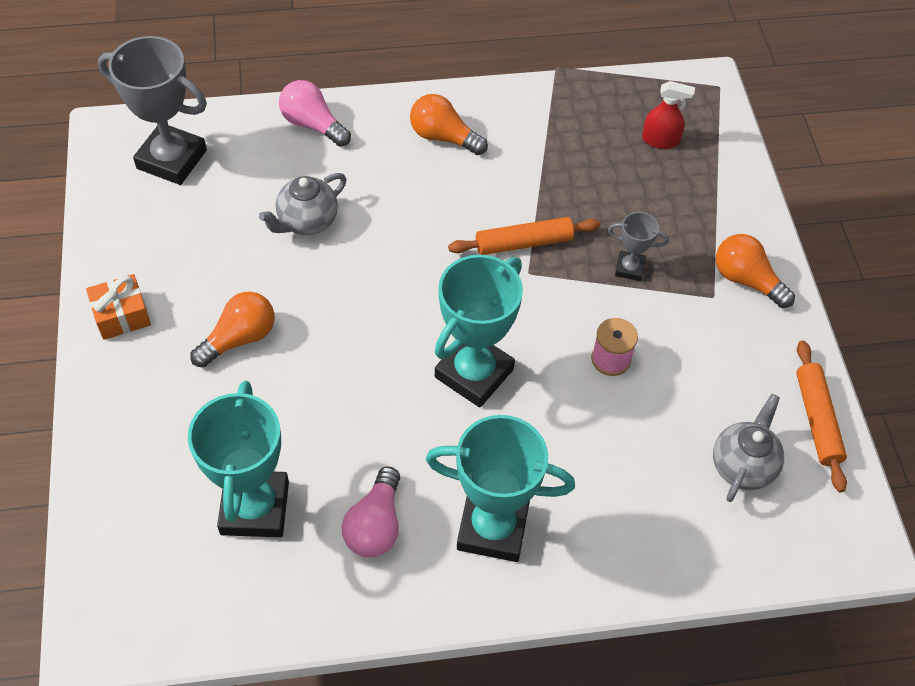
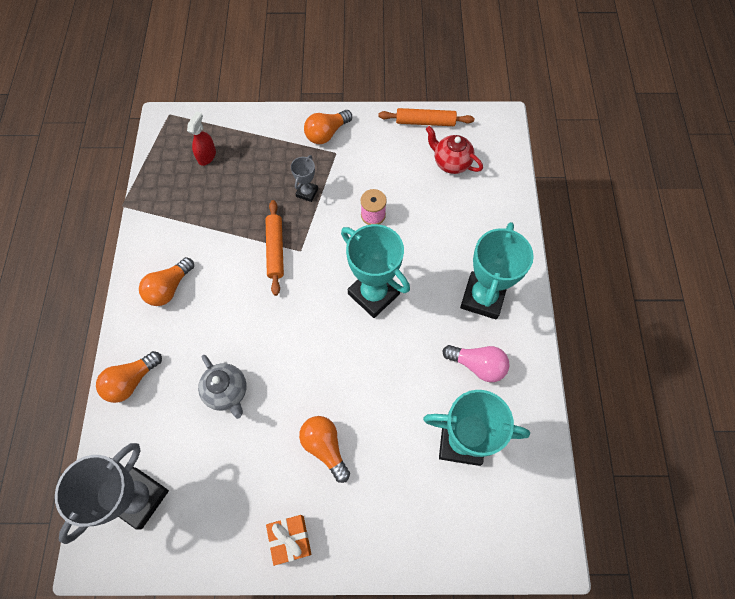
camera: 80 degrees left, 10 degrees up
(313, 124) = (131, 381): pink light bulb -> orange light bulb
(742, 466) = (451, 163): grey teapot -> red teapot

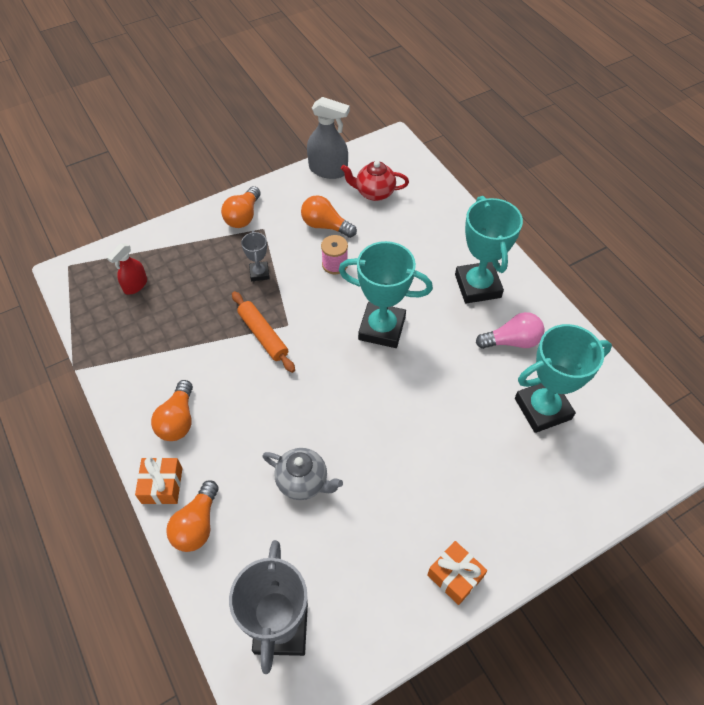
camera: 30 degrees left, 10 degrees down
(126, 335) = (162, 485): none -> orange gift
(207, 156) = (135, 285): red spray bottle -> red spray bottle turned 135 degrees counterclockwise
(325, 447) = (429, 478): orange light bulb -> orange light bulb (325, 226)
(425, 122) = (328, 170): orange rolling pin -> grey spray bottle

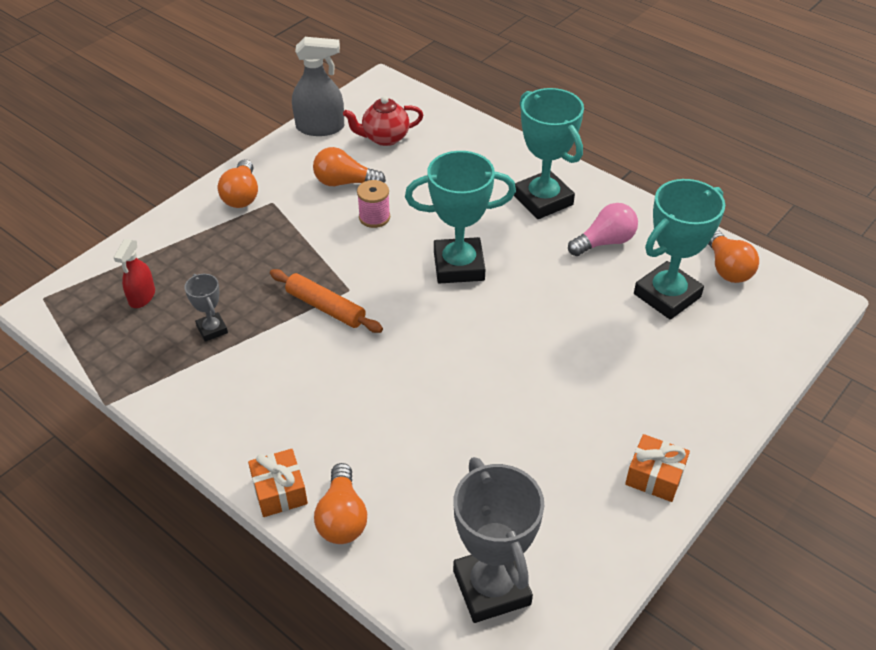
camera: 20 degrees left, 10 degrees down
(178, 420) = (265, 419): orange light bulb -> orange light bulb (727, 268)
(259, 273) = (290, 247): grey trophy -> grey trophy (212, 329)
(303, 482) = (445, 438): grey teapot -> none

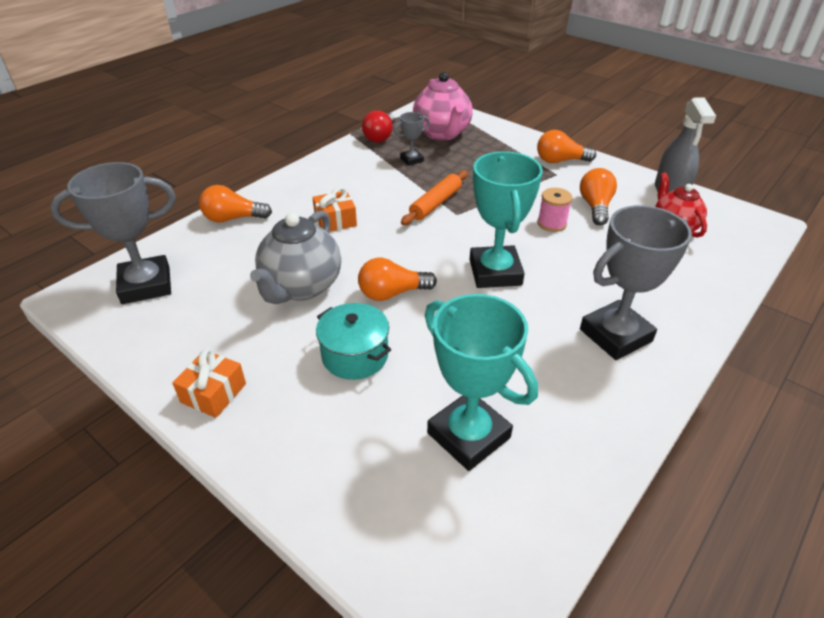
camera: 90 degrees right, 5 degrees down
(133, 364) = (380, 136): none -> red light bulb
(142, 297) = (442, 133): red spray bottle -> pink teapot
(279, 491) = (263, 193): orange gift -> orange gift (335, 221)
(488, 423) = (301, 287): none -> grey teapot
(543, 200) = (615, 335): turquoise trophy -> grey trophy
(589, 370) = (355, 355): none -> turquoise pot
(604, 242) = (554, 384): pink light bulb -> none
(727, 268) = (529, 513): orange light bulb -> orange light bulb (392, 293)

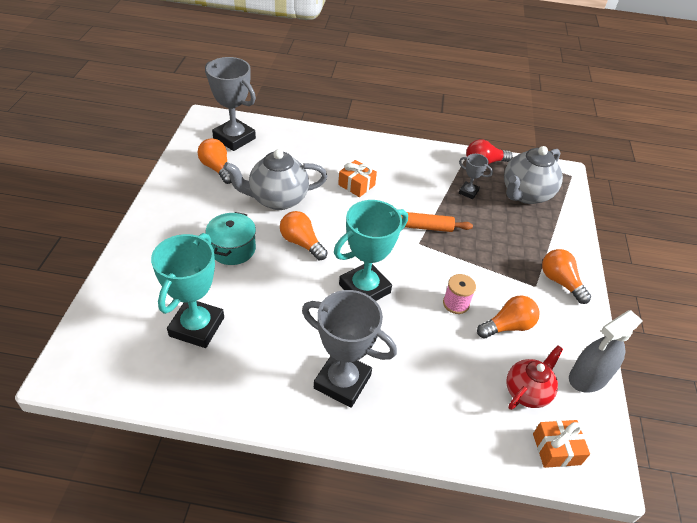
camera: 55 degrees right, 5 degrees up
(213, 393) = (169, 205): orange gift -> orange gift (556, 449)
(233, 218) = (320, 140): orange light bulb -> orange light bulb (217, 168)
(442, 133) = (525, 194): pink teapot -> grey teapot

